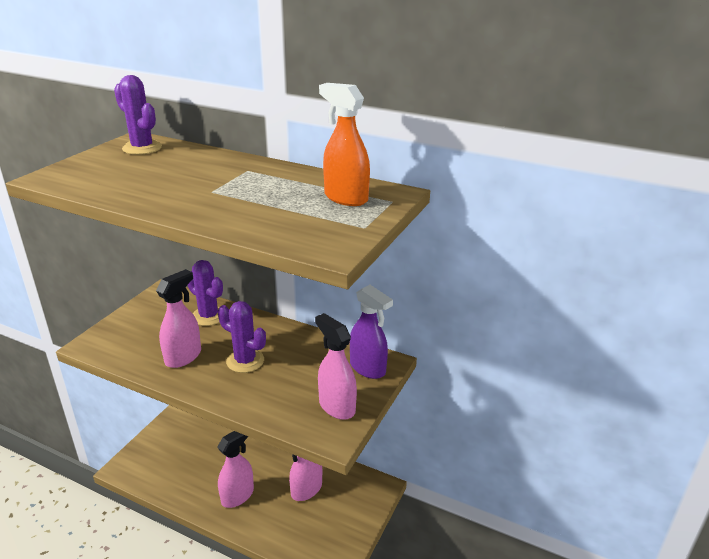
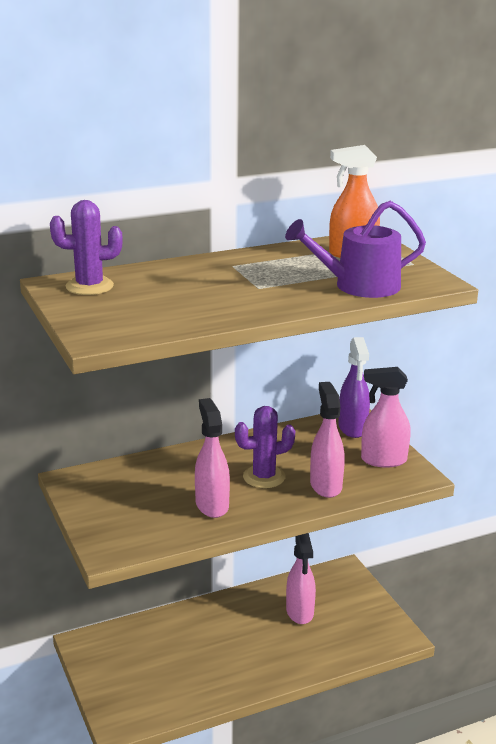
camera: 50 degrees left, 5 degrees down
(208, 316) = (160, 470): purple cactus -> none
(238, 495) = (257, 657): pink spray bottle -> pink spray bottle (325, 485)
(269, 223) = (359, 286): none -> purple watering can
(368, 368) = (352, 428): purple spray bottle -> purple spray bottle turned 90 degrees clockwise

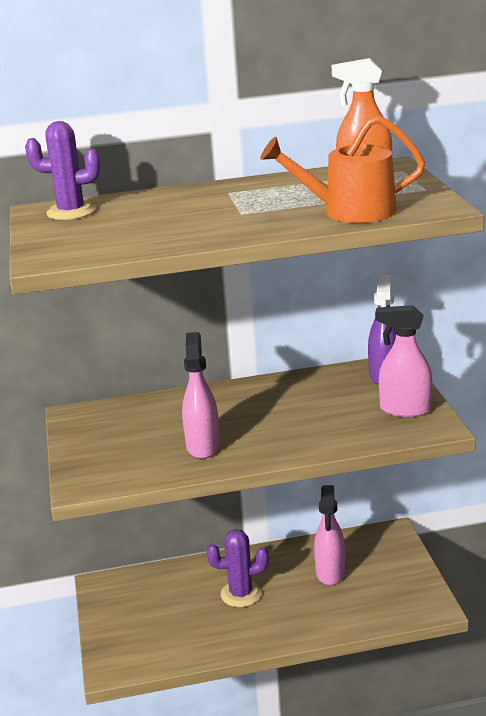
camera: 15 degrees right, 0 degrees up
(264, 477) = (268, 421): purple cactus -> purple cactus (241, 594)
(325, 485) = (330, 432): pink spray bottle -> none
(359, 286) = (350, 211): purple watering can -> orange watering can

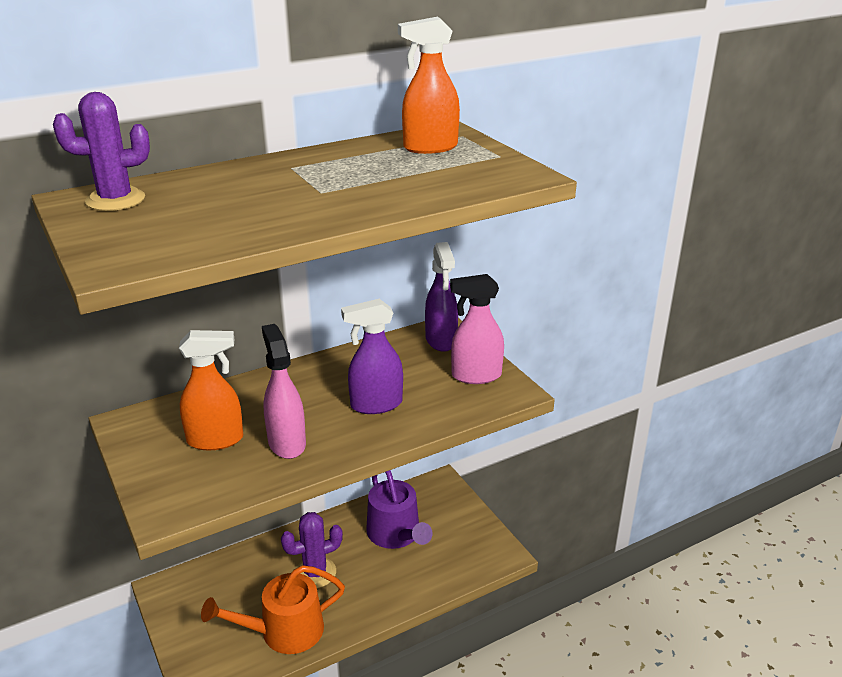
camera: 20 degrees left, 5 degrees up
(143, 436) = (216, 440): none -> orange spray bottle
(296, 424) = (375, 405): none -> purple spray bottle
(330, 573) = (396, 534): pink spray bottle -> purple watering can
(350, 211) = (440, 184): orange watering can -> orange watering can (284, 631)

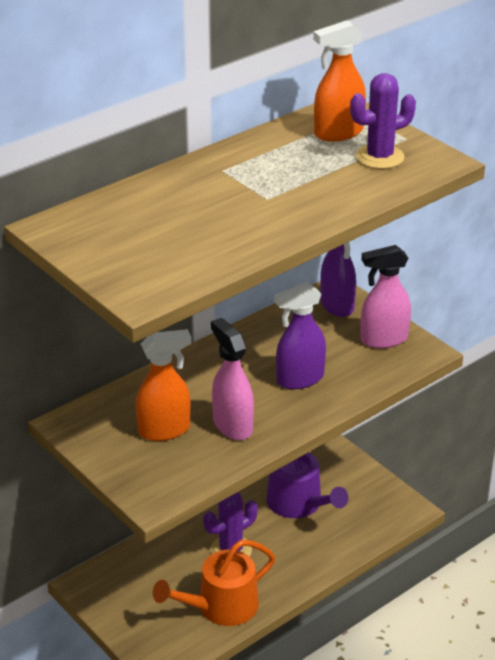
camera: 10 degrees left, 5 degrees up
(115, 200) = (89, 225): purple cactus -> purple cactus (379, 157)

